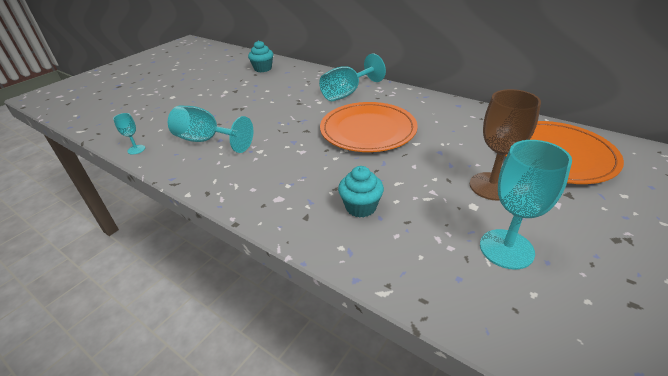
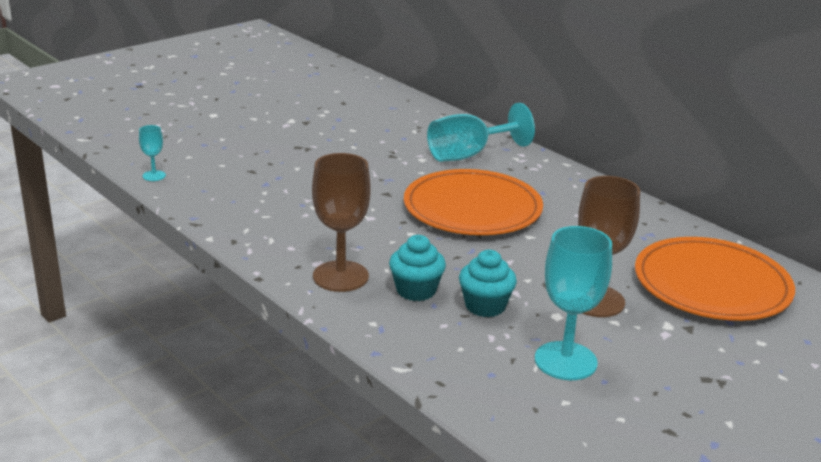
camera: 10 degrees right, 10 degrees down
(206, 140) = (248, 181): turquoise goblet -> none
(263, 69) = (358, 96): turquoise cupcake -> turquoise cupcake (485, 306)
(299, 207) = (340, 276): none -> brown goblet

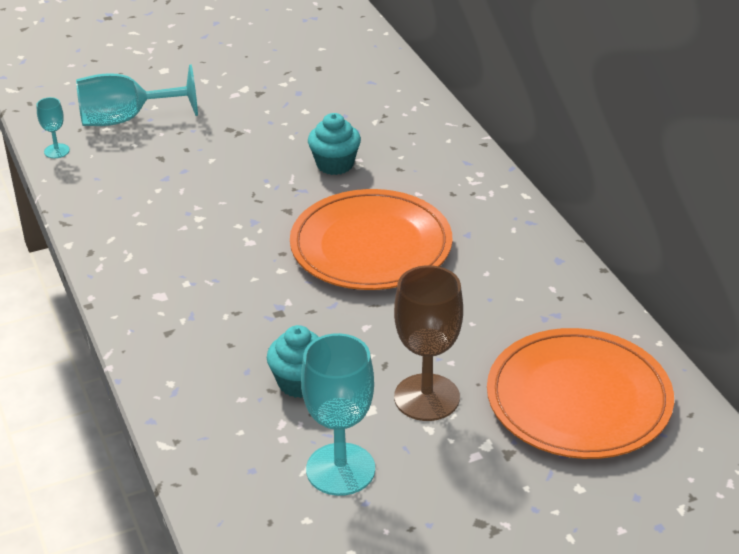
camera: 20 degrees right, 10 degrees up
(340, 276) = (172, 317): brown goblet -> none
(416, 290) = (239, 349): turquoise cupcake -> turquoise cupcake (335, 164)
(468, 155) = (416, 166): turquoise goblet -> turquoise goblet (126, 119)

